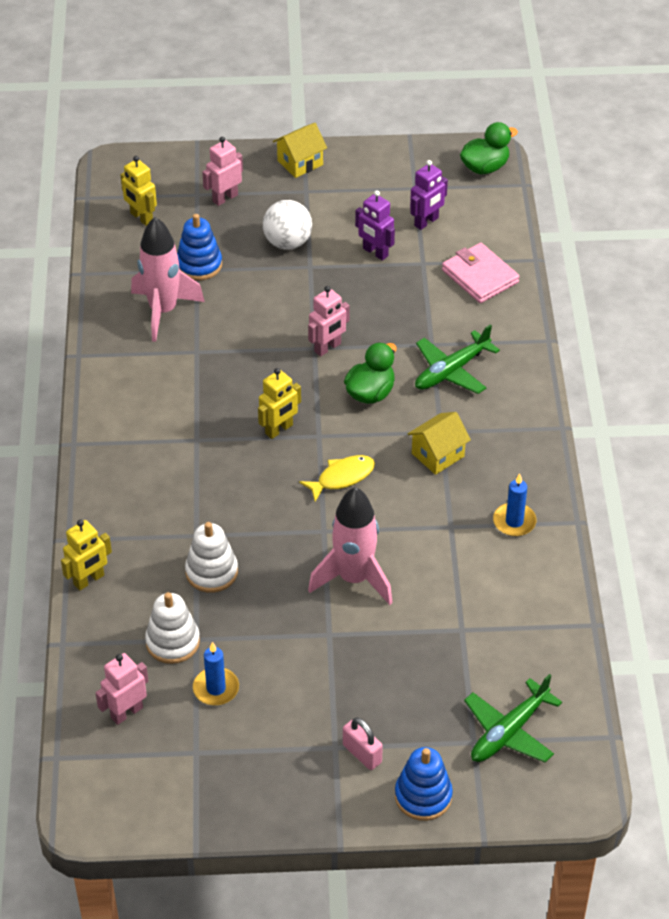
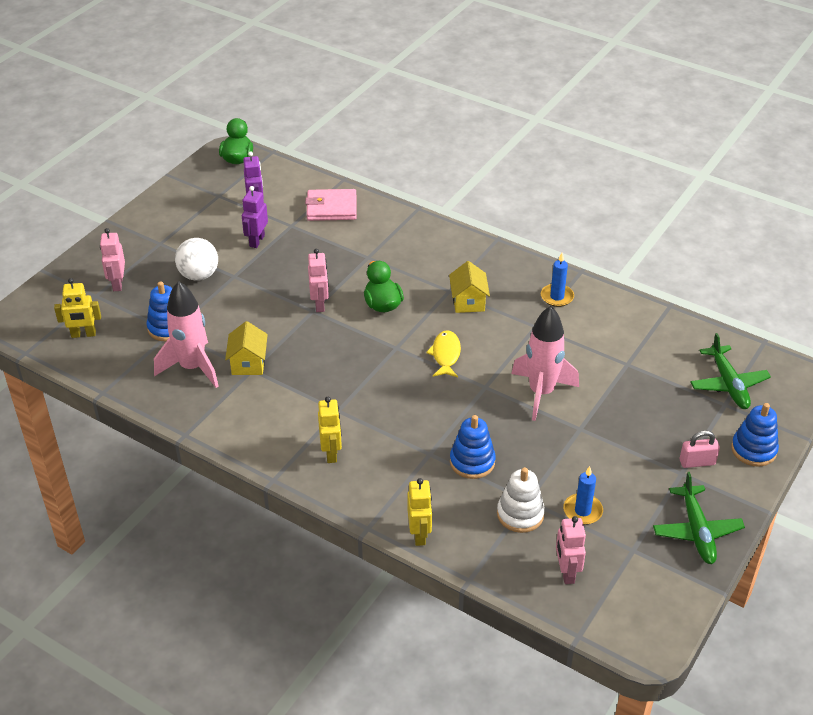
camera: 55 degrees left, 5 degrees down
(211, 572) = (472, 462): white stacking toy -> blue stacking toy
(279, 429) = (371, 364): yellow robot -> yellow robot (331, 453)
(300, 163) = (129, 233): yellow house -> yellow house (248, 363)
(375, 252) = (256, 241): purple robot -> purple robot turned 120 degrees clockwise
(451, 371) = (401, 260): green plane -> green plane (696, 531)

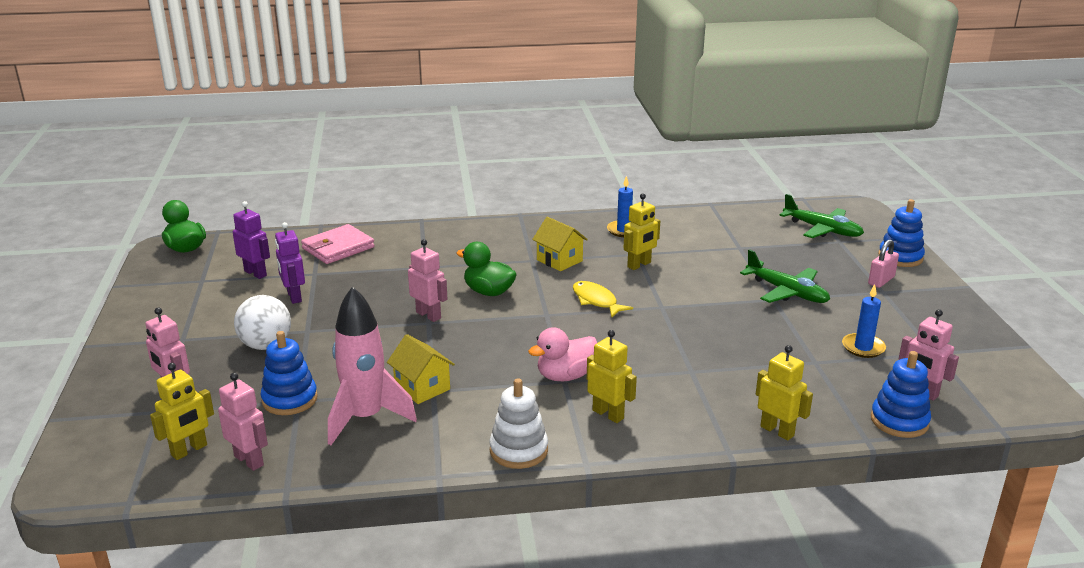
camera: 40 degrees left, 15 degrees down
(104, 360) = (249, 460): none -> pink robot
(343, 407) = (565, 376): none -> pink duck
(472, 462) = (733, 359): blue stacking toy -> blue stacking toy (899, 421)
(520, 514) = (826, 374): white stacking toy -> white stacking toy (518, 450)
(522, 338) = (639, 265): none -> yellow robot
(541, 392) = (709, 291): pink rocket -> none
(696, 531) = (951, 319): green plane -> green plane (786, 292)

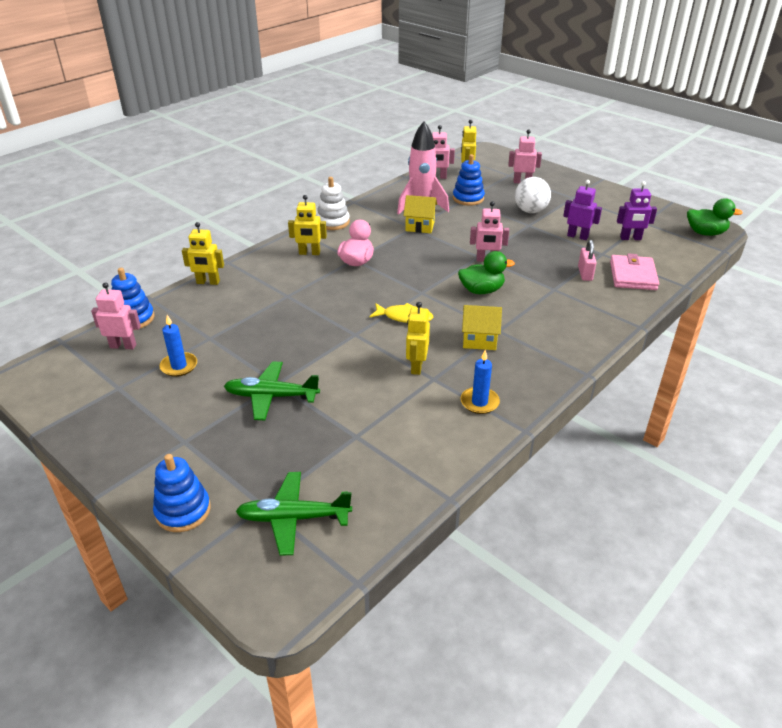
camera: 140 degrees right, 10 degrees up
(881, 280) = (191, 457): pink padlock -> pink padlock (585, 273)

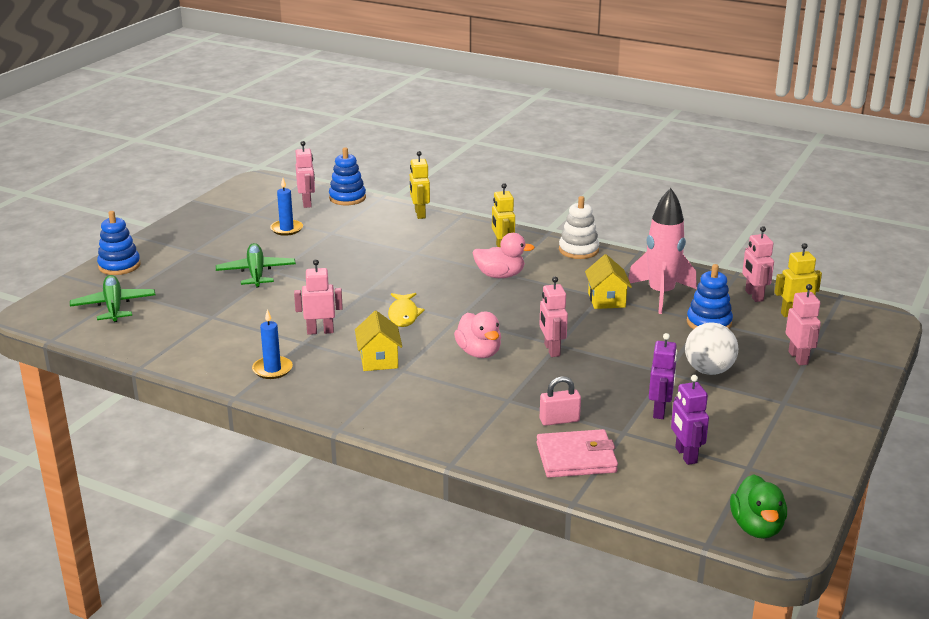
camera: 75 degrees right, 10 degrees down
(416, 366) = (320, 331): yellow robot -> pink robot
(481, 290) = (479, 353): green duck -> pink duck

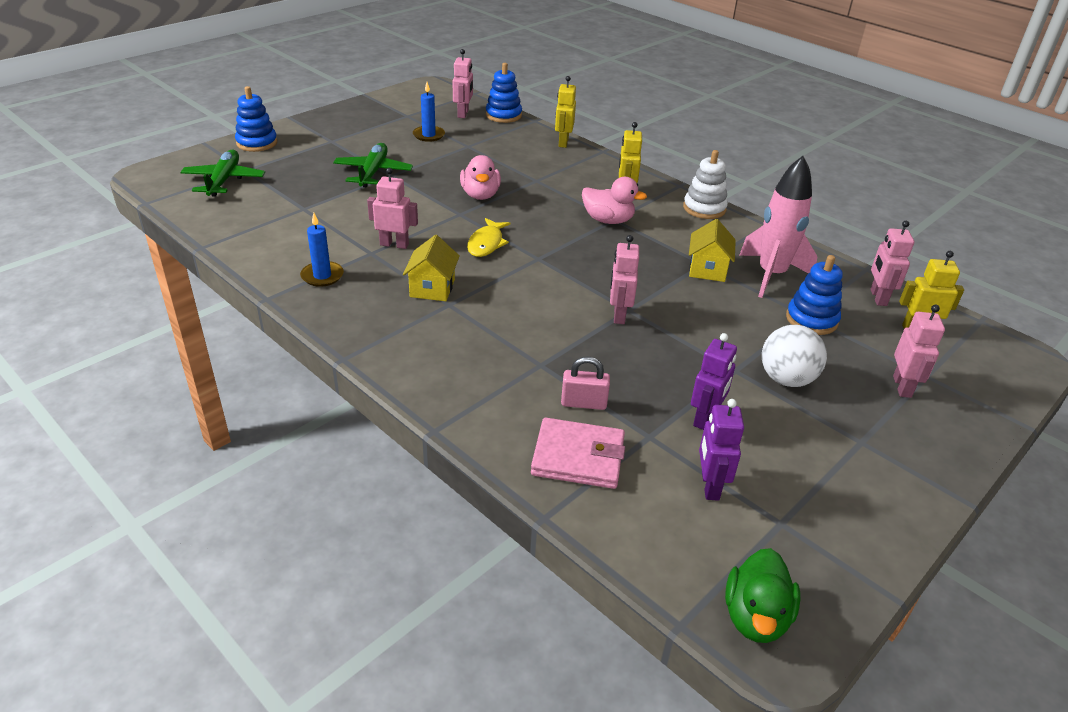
camera: 15 degrees right, 10 degrees up
(479, 353) = (539, 302): pink duck -> pink duck (480, 195)

